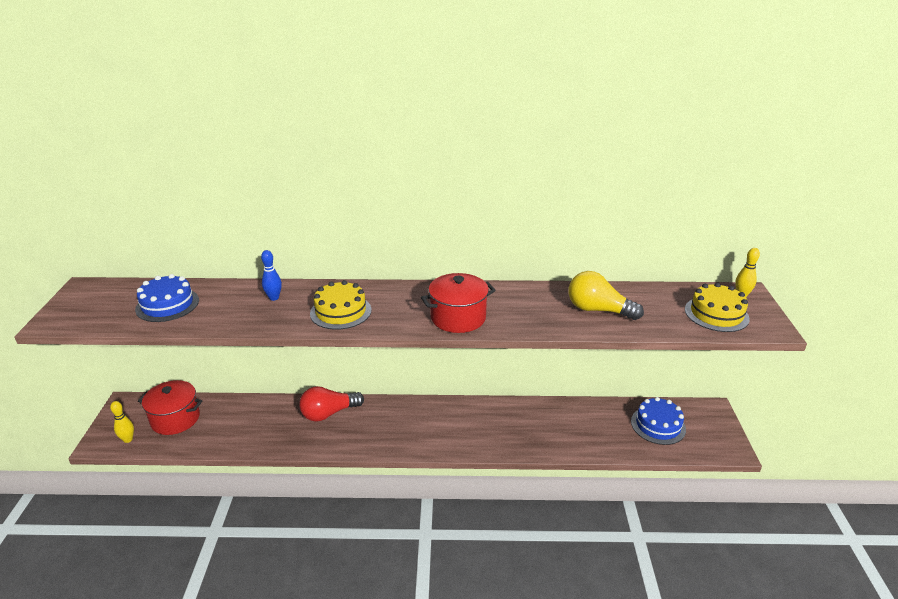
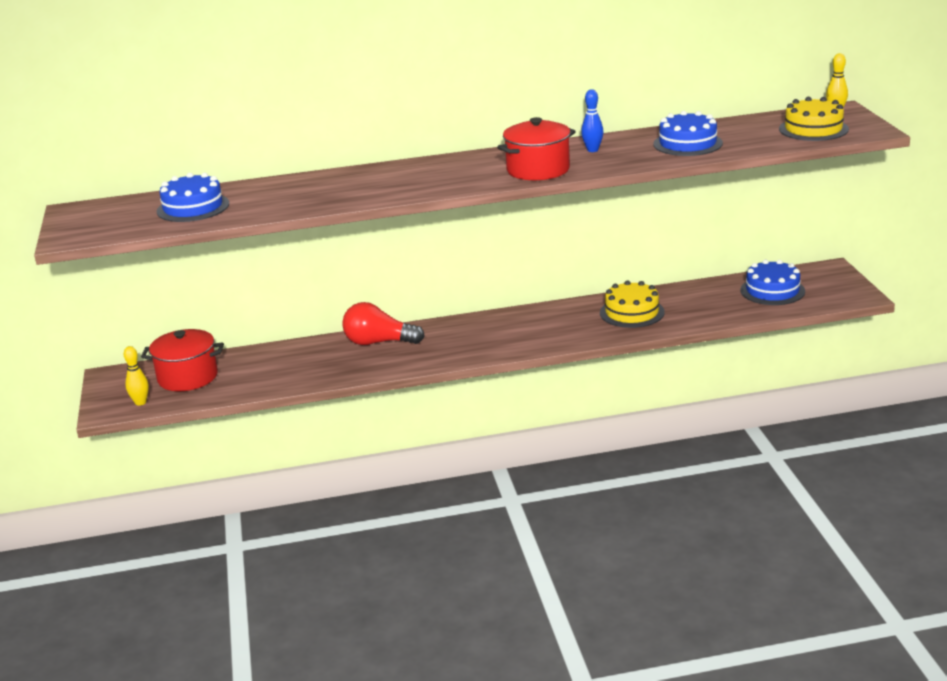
camera: 10 degrees left, 5 degrees down
(274, 298) = (315, 185): blue bowling pin -> blue bowling pin (592, 150)
(329, 413) = (379, 342): red light bulb -> red light bulb turned 45 degrees clockwise
(340, 311) = (402, 184): yellow cake -> yellow cake (632, 312)
(598, 310) = (687, 143): yellow light bulb -> blue cake

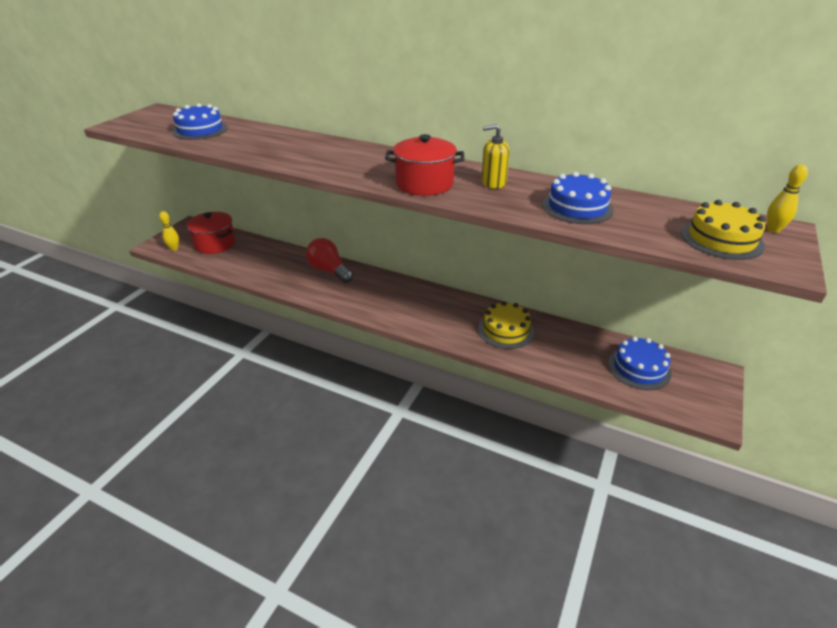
camera: 35 degrees right, 10 degrees up
(592, 150) = (493, 183): blue bowling pin -> yellow soap dispenser

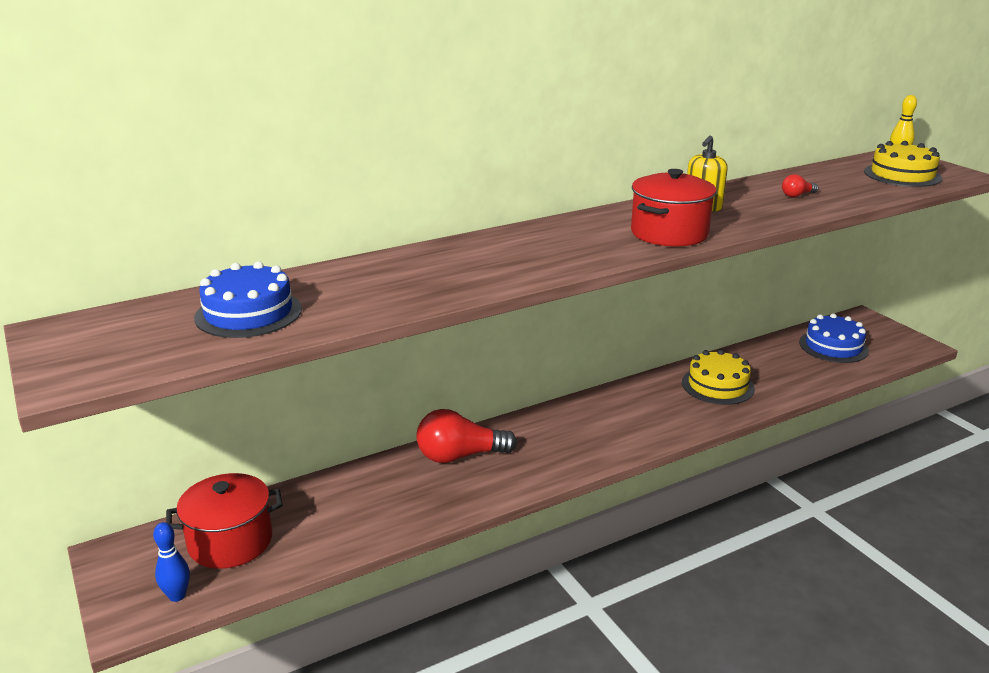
camera: 55 degrees left, 10 degrees down
(174, 249) = (177, 596): yellow bowling pin -> blue bowling pin
(577, 207) = (797, 195): blue cake -> red light bulb

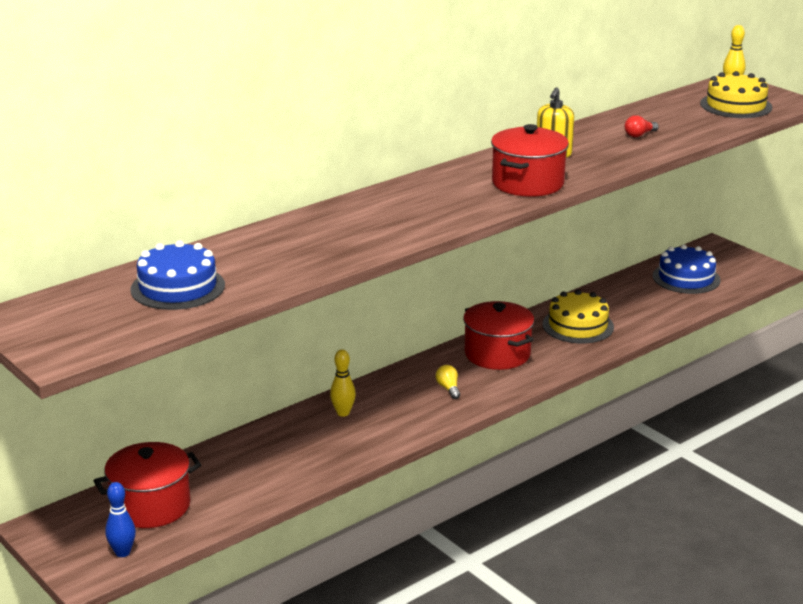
camera: 10 degrees left, 0 degrees up
(460, 456) = (343, 413): red light bulb -> yellow bowling pin
(573, 440) = (448, 388): none -> yellow light bulb
(631, 408) = (497, 354): none -> red pot

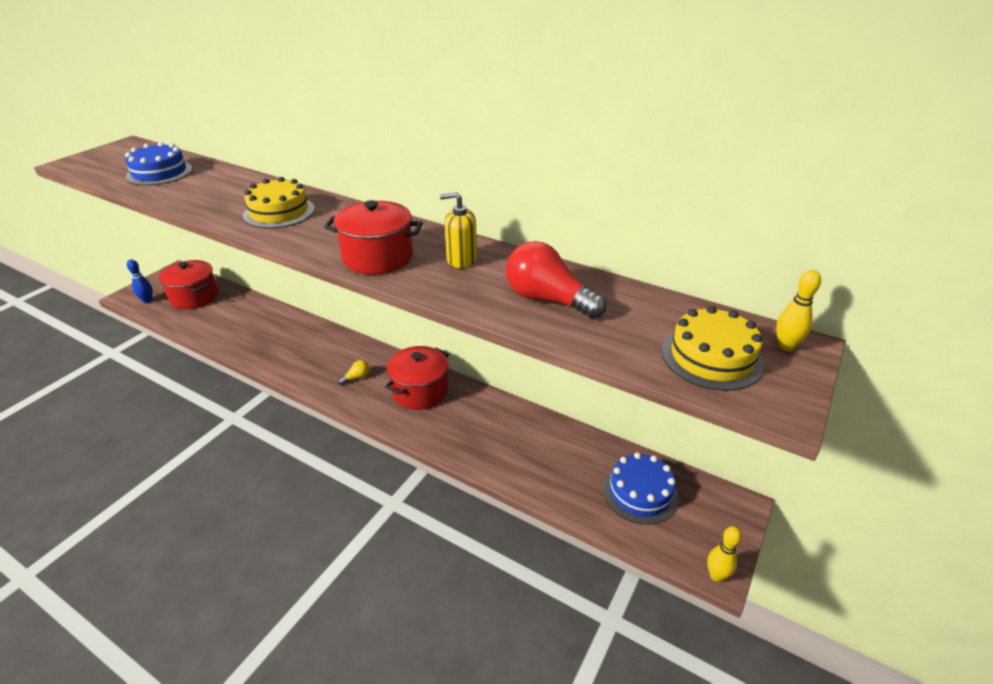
camera: 70 degrees right, 10 degrees up
(343, 413) = (310, 338): yellow bowling pin -> yellow bowling pin (716, 575)
(578, 325) = (492, 429): yellow cake -> yellow cake (279, 212)
(639, 135) = (548, 300): red light bulb -> red light bulb, size x2.25

